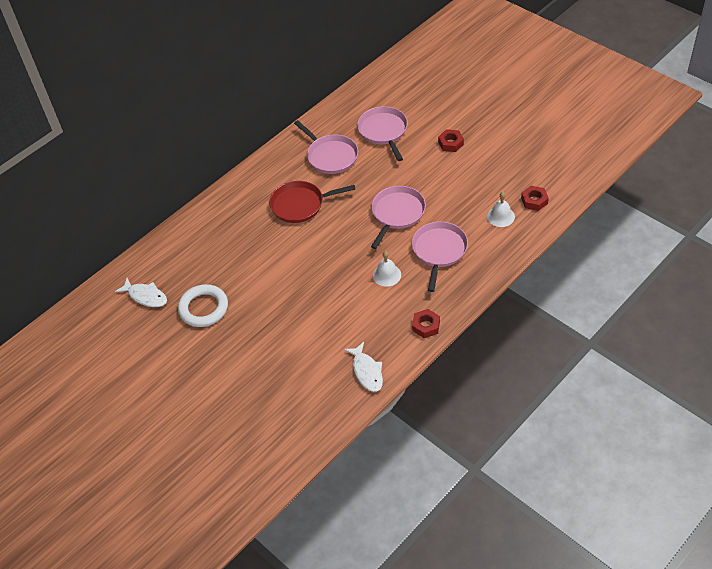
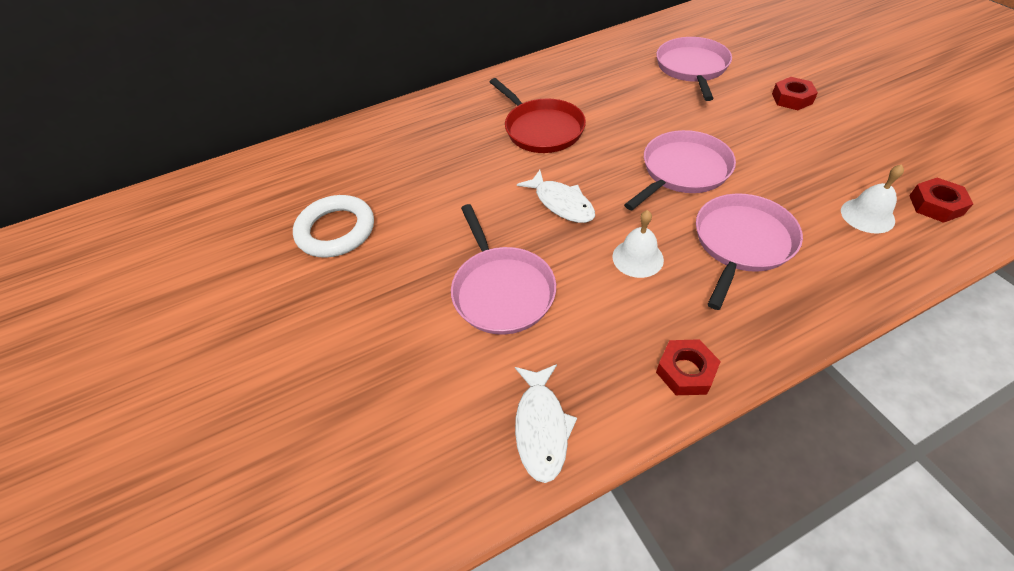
camera: 20 degrees right, 0 degrees up
(145, 296) = (274, 193): white fish -> white fish (561, 203)
(300, 205) = (541, 129): red pan -> red pan turned 135 degrees counterclockwise
(330, 156) = (607, 81): pink pan -> pink pan (501, 290)

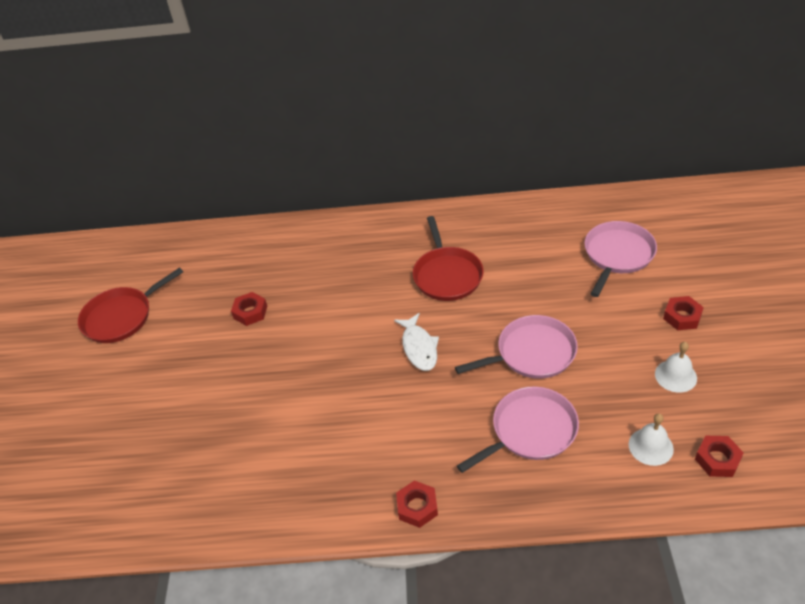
camera: 25 degrees right, 5 degrees down
(158, 290) = (121, 317): none -> red pan
(336, 230) = (250, 312): white ring -> red nut
(501, 290) = (334, 401): pink pan -> none
(541, 427) = (301, 504): white fish -> none
(637, 258) = (444, 413): white bell -> white bell (675, 376)

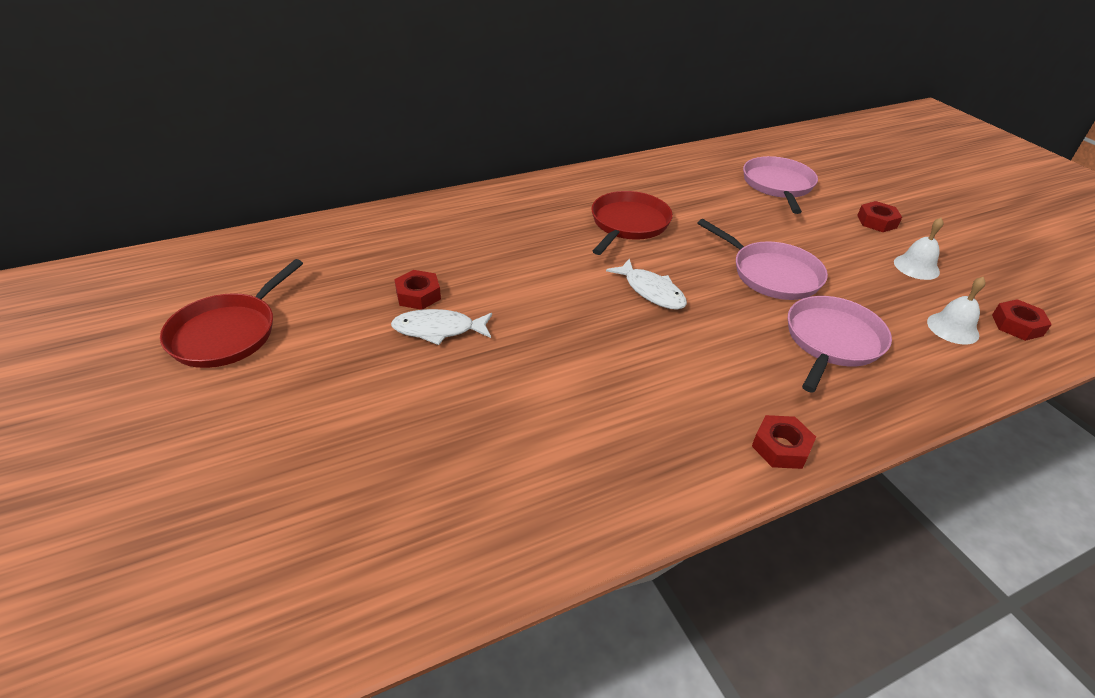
camera: 30 degrees left, 5 degrees down
(247, 346) = (438, 330): none -> white fish
(447, 275) = (628, 224): red pan -> red pan turned 120 degrees counterclockwise
(532, 353) = (771, 274): pink pan -> pink pan turned 90 degrees clockwise

